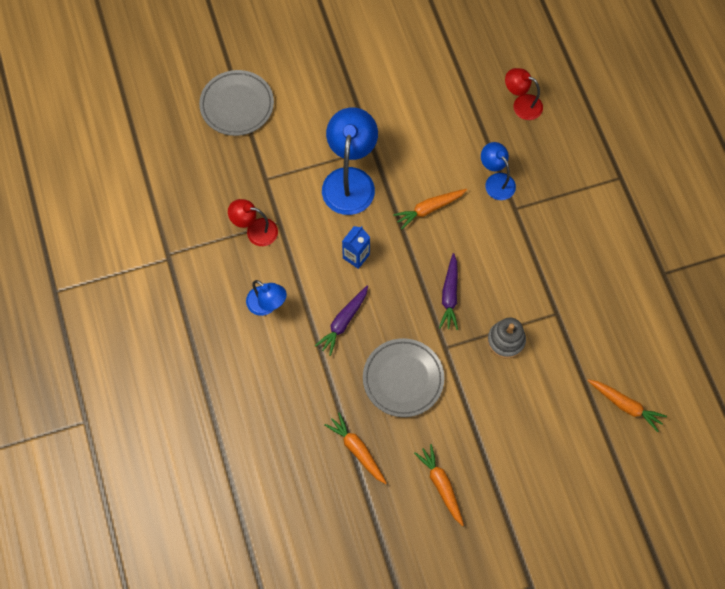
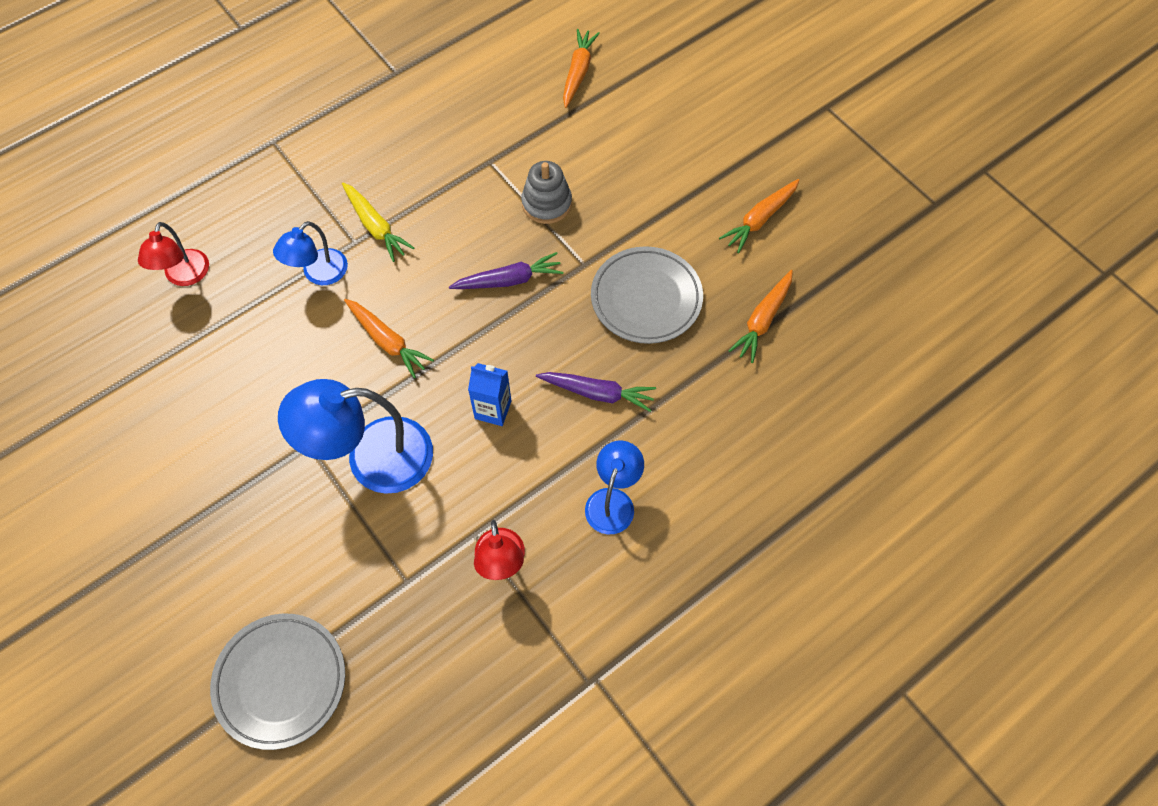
camera: 110 degrees left, 5 degrees down
(523, 224) = (375, 226): none -> yellow carrot

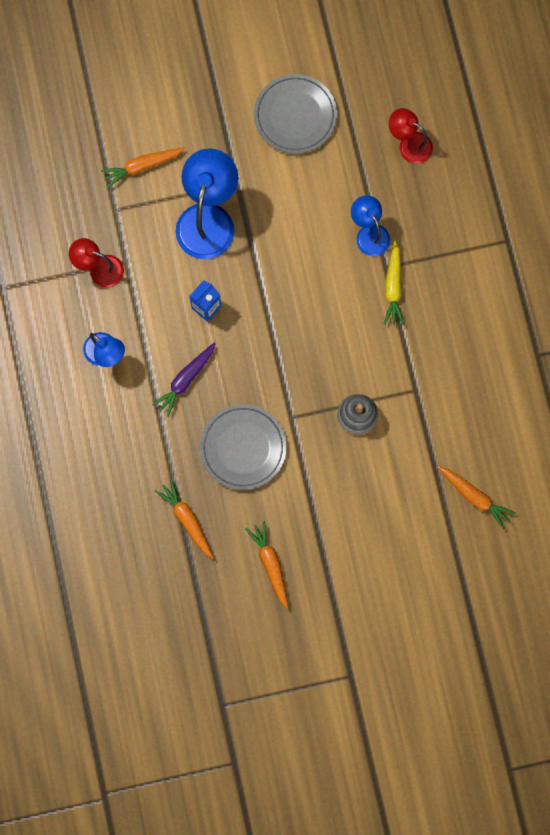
camera: 115 degrees right, 15 degrees up
(280, 681) = (90, 118): grey plate -> grey plate (295, 116)
(375, 226) = (393, 286): yellow carrot -> yellow carrot turned 75 degrees counterclockwise
(387, 341) = (292, 259): orange carrot -> orange carrot (142, 166)
(508, 280) = (303, 360): purple carrot -> none

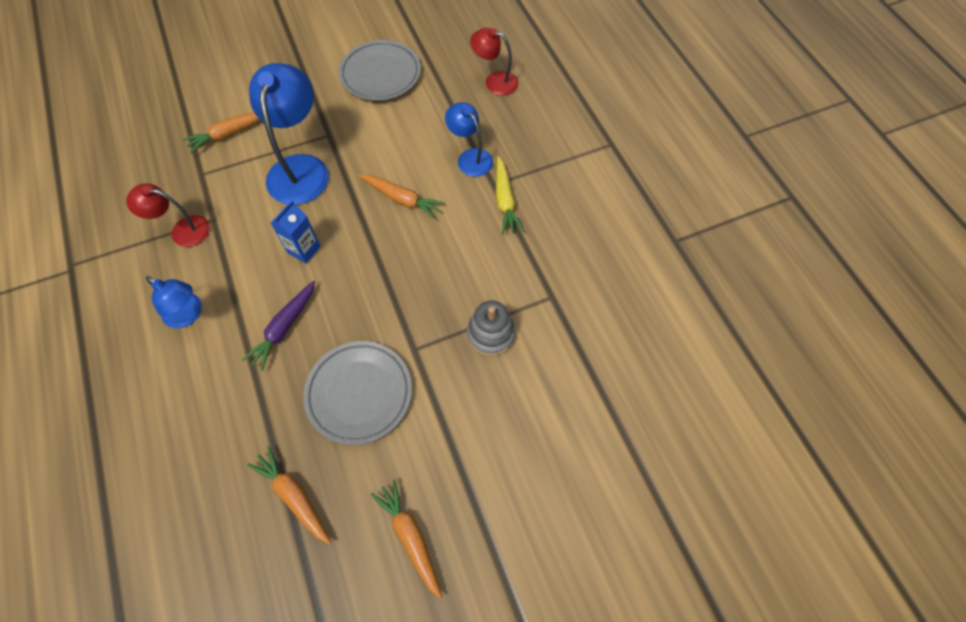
camera: 10 degrees left, 15 degrees down
(474, 496) = (650, 403): orange carrot -> orange carrot (401, 199)

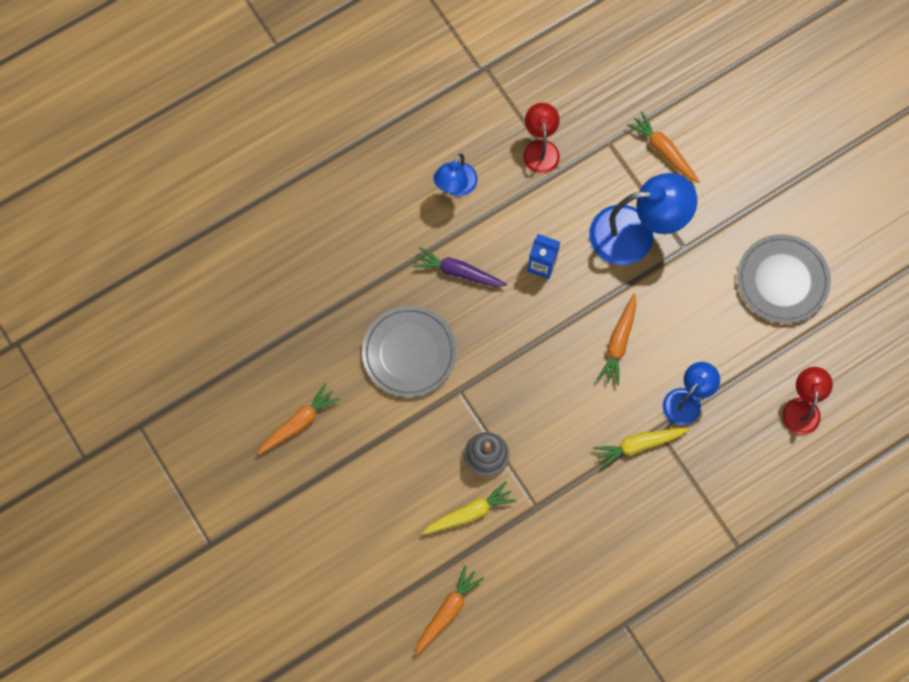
camera: 80 degrees right, 10 degrees up
(294, 497) = (315, 325): orange carrot -> orange carrot (447, 611)
(549, 361) = (469, 513): none -> yellow carrot

